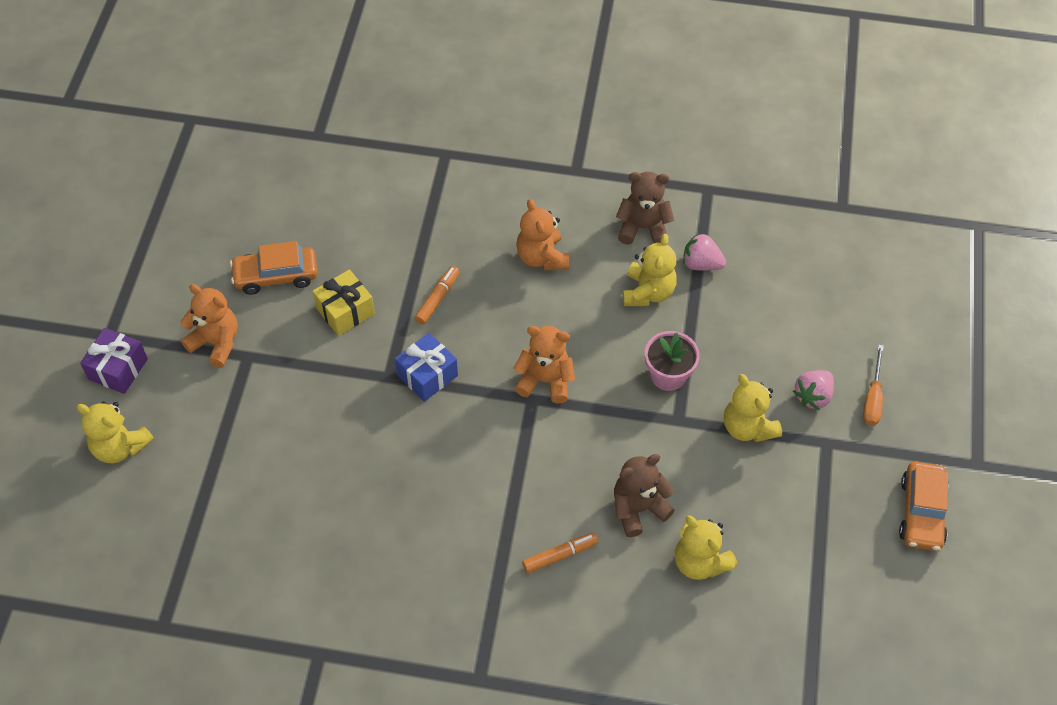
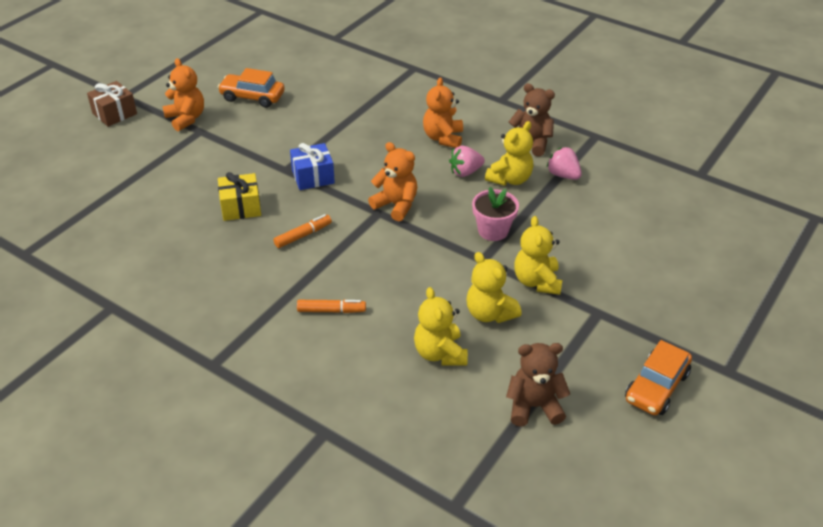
camera: 25 degrees right, 15 degrees down
(118, 369) = (114, 113): purple gift -> brown gift
(120, 447) = (81, 152): yellow teddy bear -> yellow teddy bear (489, 313)
(345, 311) = (283, 127): yellow gift -> yellow gift (241, 207)
(437, 298) = (352, 139): orange marker -> orange marker (303, 235)
(638, 509) = (413, 303): brown teddy bear -> brown teddy bear (534, 406)
(813, 396) = (605, 279): pink strawberry -> pink strawberry (465, 172)
(872, 398) = (656, 297): orange screwdriver -> none

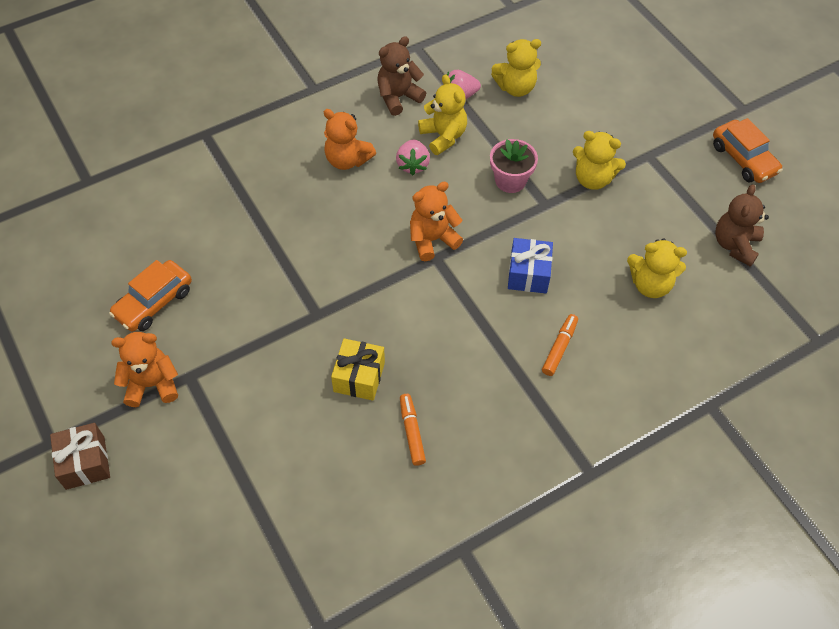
camera: 65 degrees left, 15 degrees up
(303, 235) = (437, 334): orange marker -> orange marker (412, 432)
(313, 177) = (344, 293): blue gift -> blue gift (528, 274)
(489, 313) = (617, 229): yellow teddy bear -> yellow teddy bear (515, 88)

